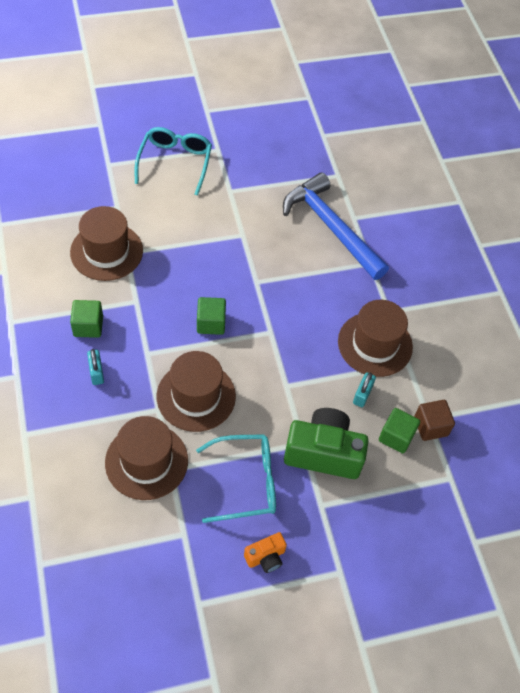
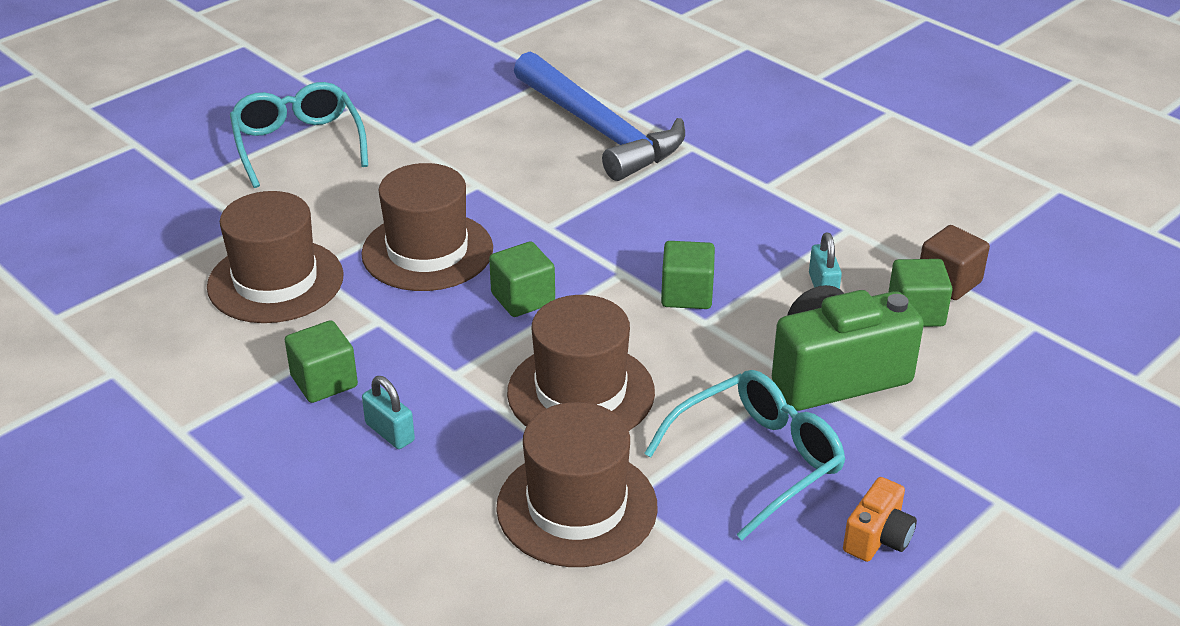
camera: 25 degrees left, 20 degrees down
(291, 363) = (687, 294): none -> green cube
(331, 227) = (599, 130): blue hammer -> blue hammer turned 150 degrees counterclockwise
(375, 344) = (784, 227): brown hat -> brown hat (427, 251)

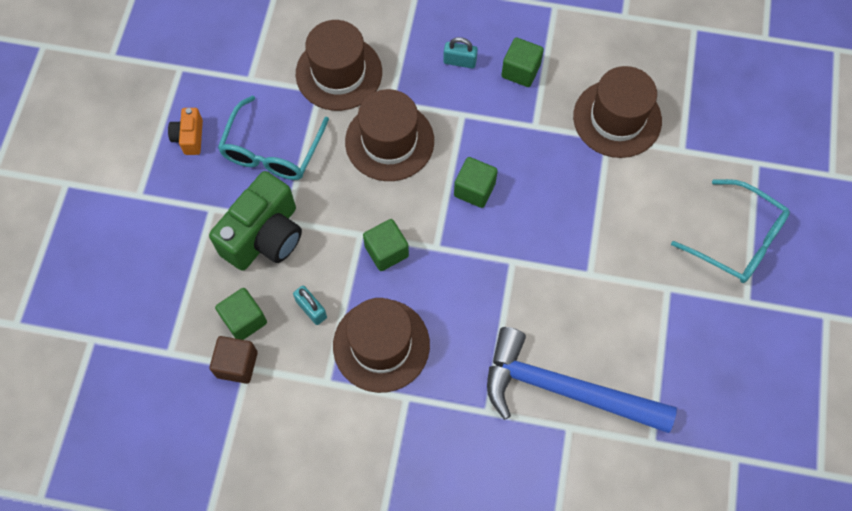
camera: 145 degrees right, 30 degrees up
(427, 251) = (561, 193): brown hat -> brown hat (381, 345)

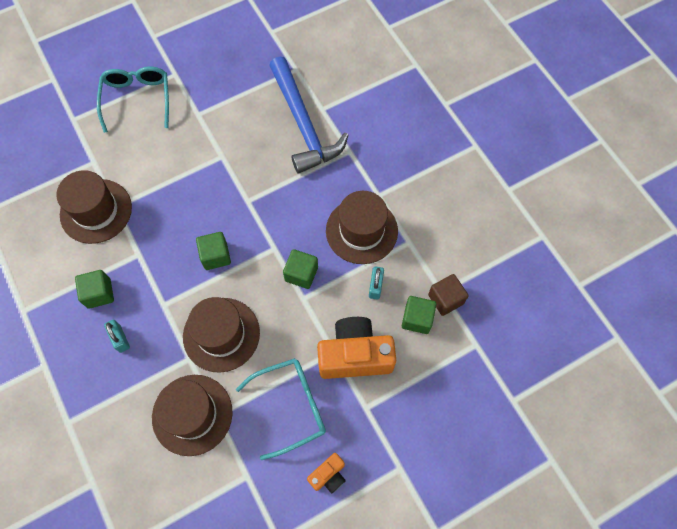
camera: 130 degrees left, 0 degrees up
(265, 236) = (355, 355): green camera -> orange camera

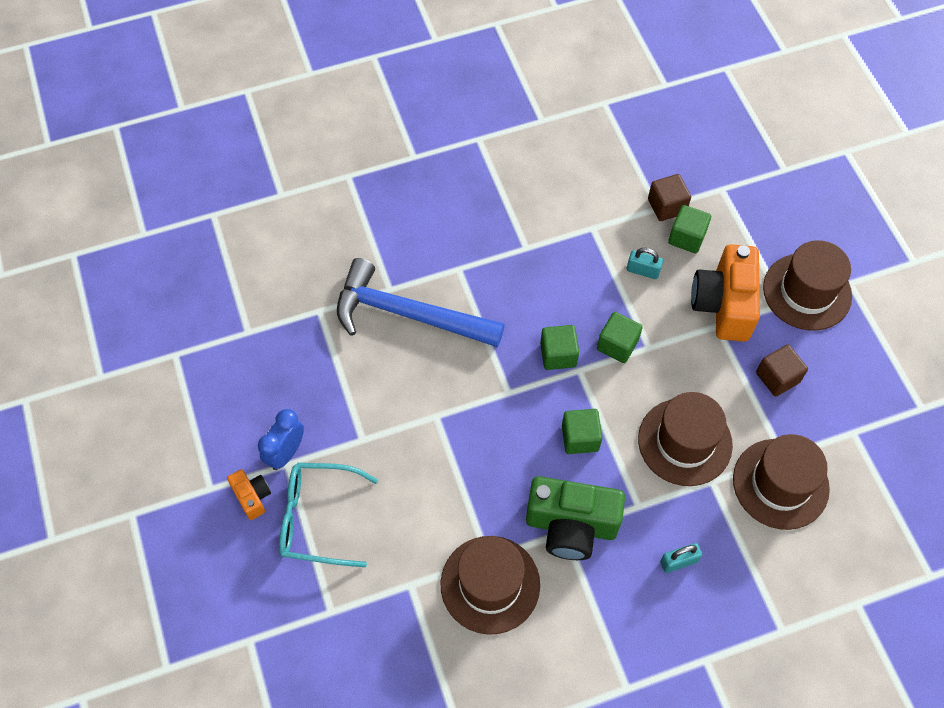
camera: 80 degrees left, 5 degrees down
(99, 293) = (613, 585): green cube -> green cube (558, 355)
(143, 258) = (571, 526): none -> green camera
(183, 72) = (286, 453): none -> blue clock
(291, 406) = (777, 377): turquoise glasses -> brown cube
(303, 124) = (408, 314): blue hammer -> blue hammer turned 150 degrees counterclockwise
(328, 475) = (854, 351): orange camera -> orange camera (252, 497)
(361, 231) = (570, 273): brown hat -> brown hat (807, 292)

